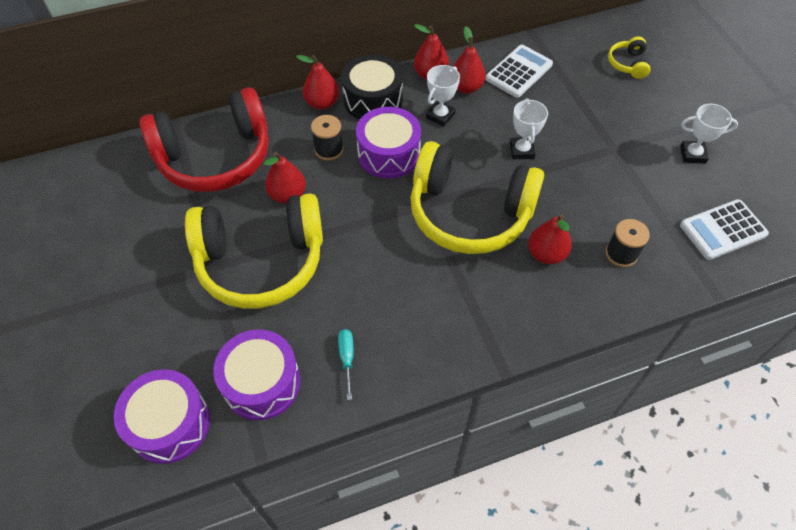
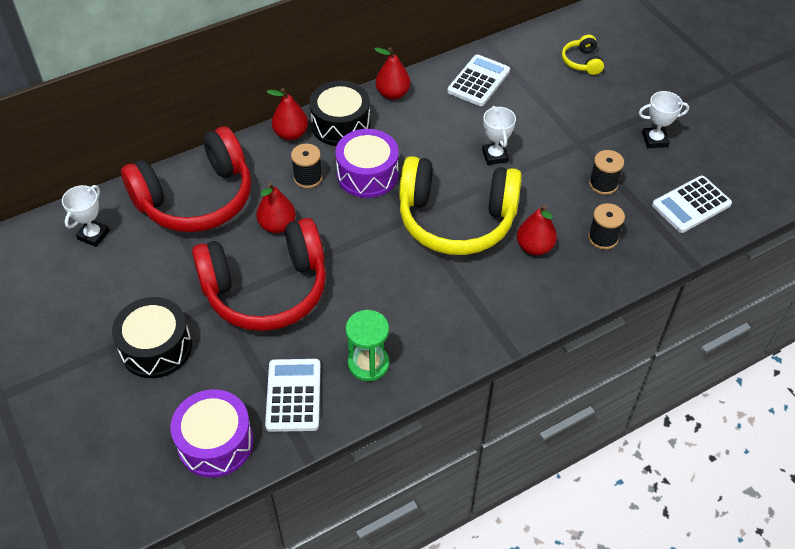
camera: 10 degrees left, 5 degrees down
(137, 308) = (156, 348): none -> black drum
(261, 261) = (266, 289): yellow headphones -> red headphones
(262, 382) = (293, 395): purple drum -> white calculator
(347, 359) = (368, 364): turquoise screwdriver -> green hourglass
(440, 116) = (410, 132): white trophy -> white trophy (93, 235)
(466, 87) = (430, 102): red pear -> none
(630, 195) = (603, 184): none -> black spool

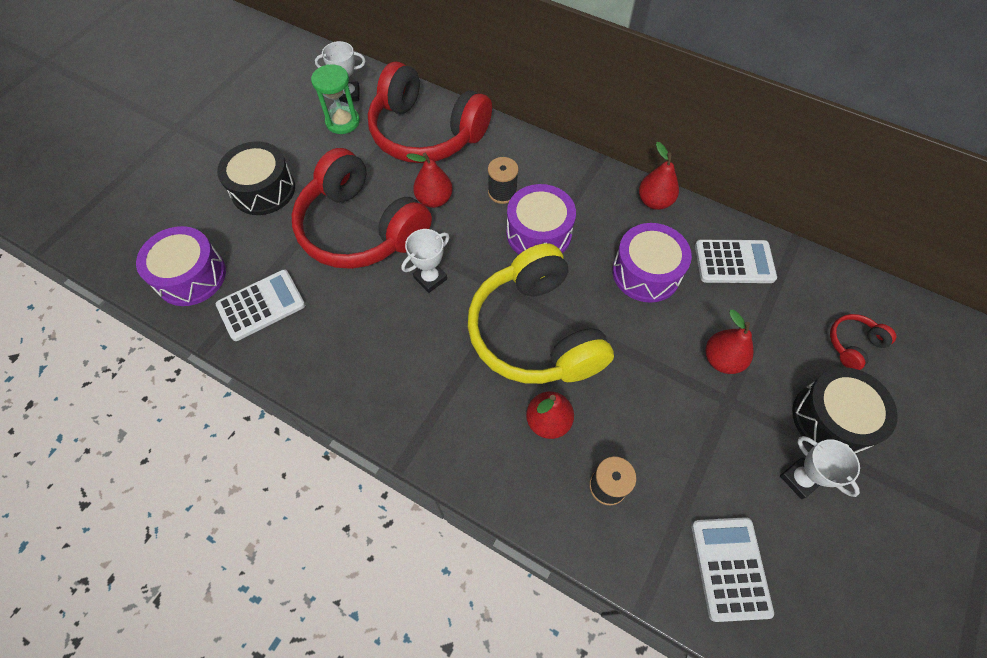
camera: 60 degrees right, 10 degrees up
(291, 134) = (543, 154): red pear -> red pear (722, 360)
(341, 125) = (583, 183): black drum -> black drum (831, 419)
(368, 364) = (322, 344): green hourglass -> green hourglass (342, 122)
(452, 131) = (646, 273): none -> purple drum
(495, 156) = (644, 326): white trophy -> white trophy (430, 278)
(582, 62) = (853, 345): yellow headphones -> red headphones
(603, 184) = (686, 451): black spool -> none
(691, 205) = (730, 568): white calculator -> white calculator turned 60 degrees clockwise

